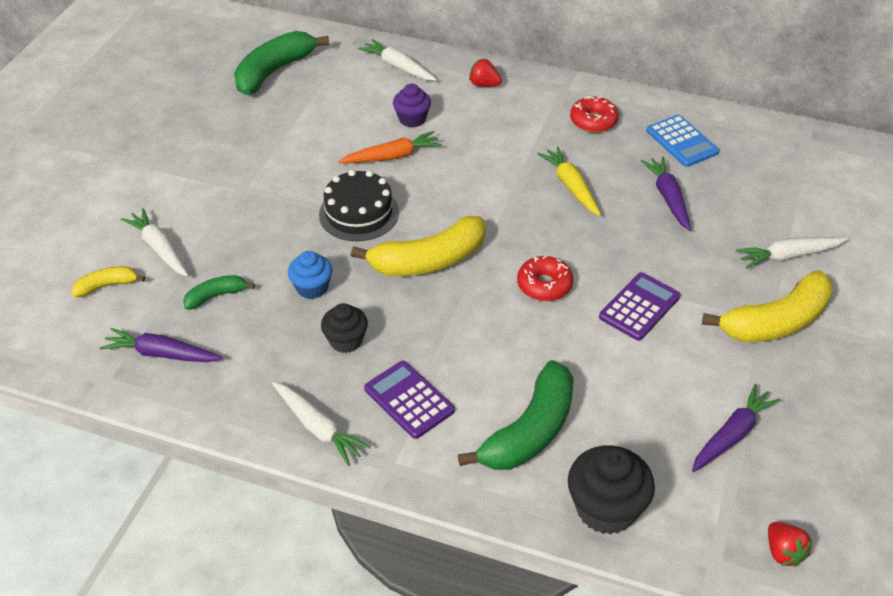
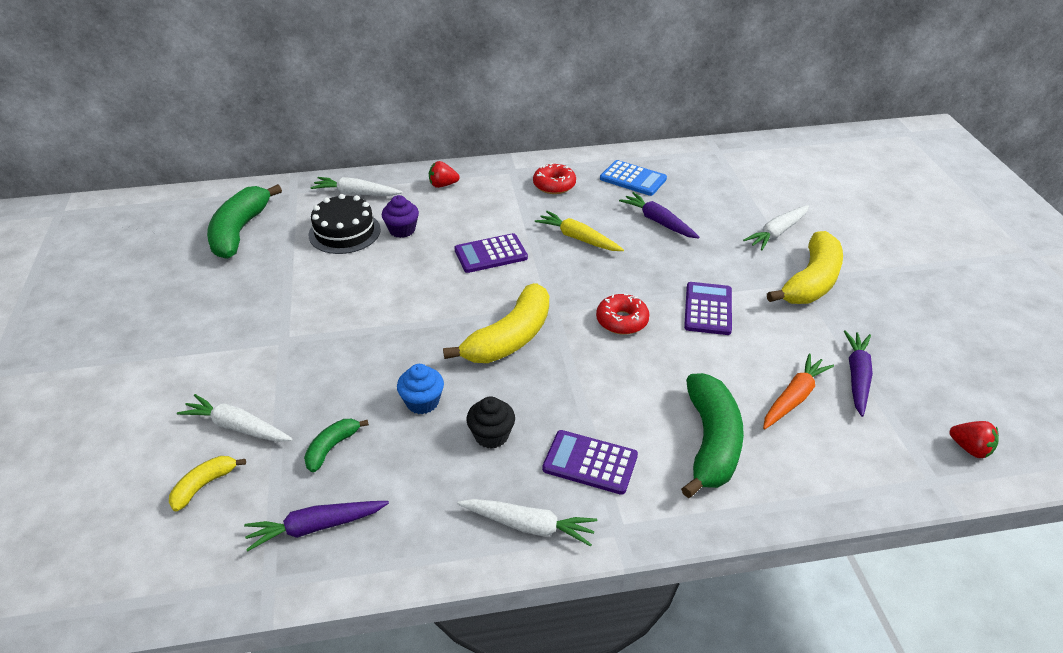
camera: 30 degrees left, 5 degrees down
(359, 213) = (415, 322): black cake -> black cake (344, 232)
(392, 156) = (408, 265): orange carrot -> orange carrot (794, 398)
(474, 172) = (490, 254): none -> purple calculator
(606, 508) = (822, 478): black cupcake -> none

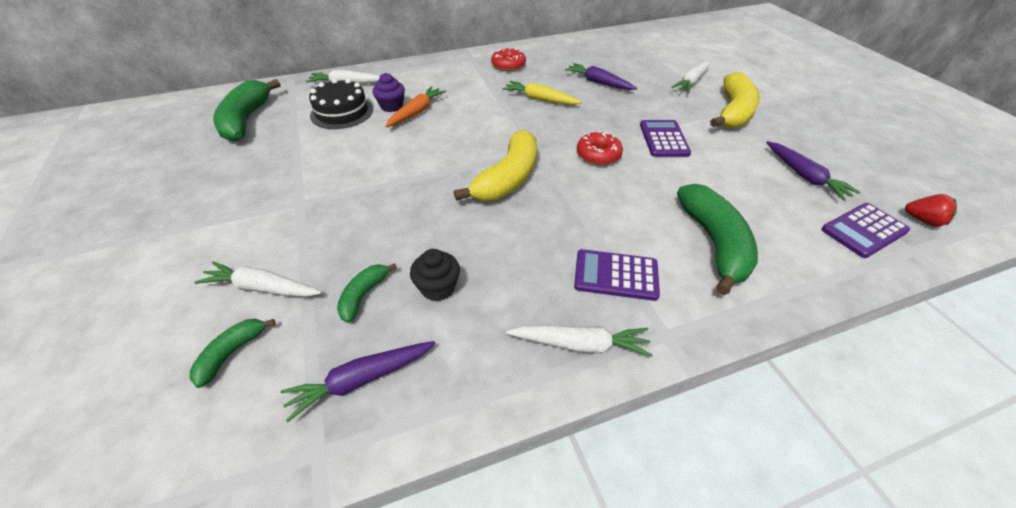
camera: 10 degrees left, 5 degrees up
(204, 485) = (231, 353): yellow banana -> green banana
(422, 402) = (443, 241): blue cupcake -> none
(443, 185) = (418, 72): red strawberry -> none
(490, 254) = (472, 117): purple calculator -> purple calculator (864, 230)
(491, 435) = (517, 263): black cupcake -> black cupcake (438, 288)
(633, 179) = (567, 57): blue calculator -> none
(794, 398) = (764, 198): orange carrot -> orange carrot (417, 112)
(857, 377) = (804, 176): purple carrot -> purple carrot turned 150 degrees clockwise

